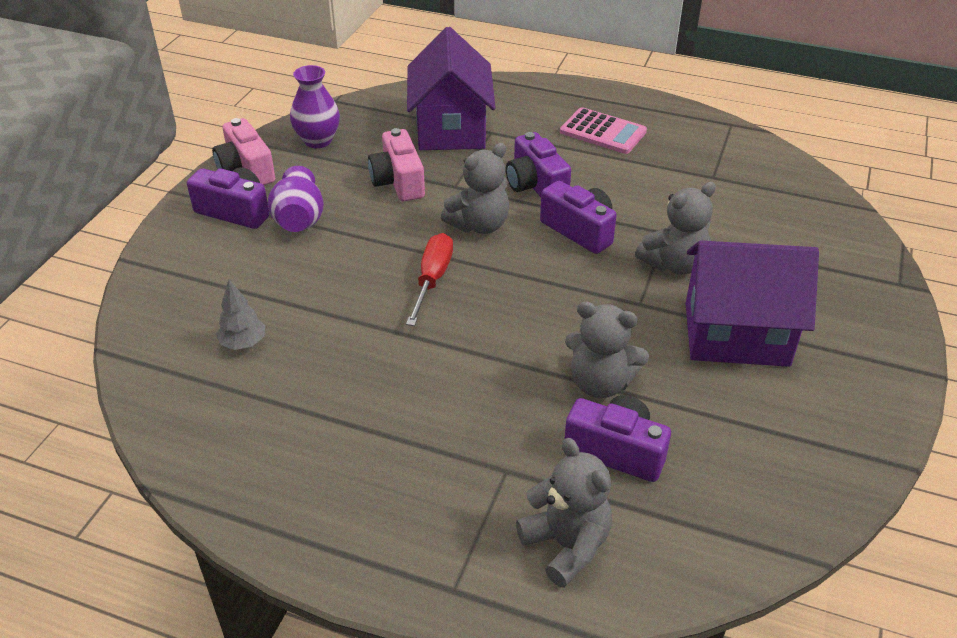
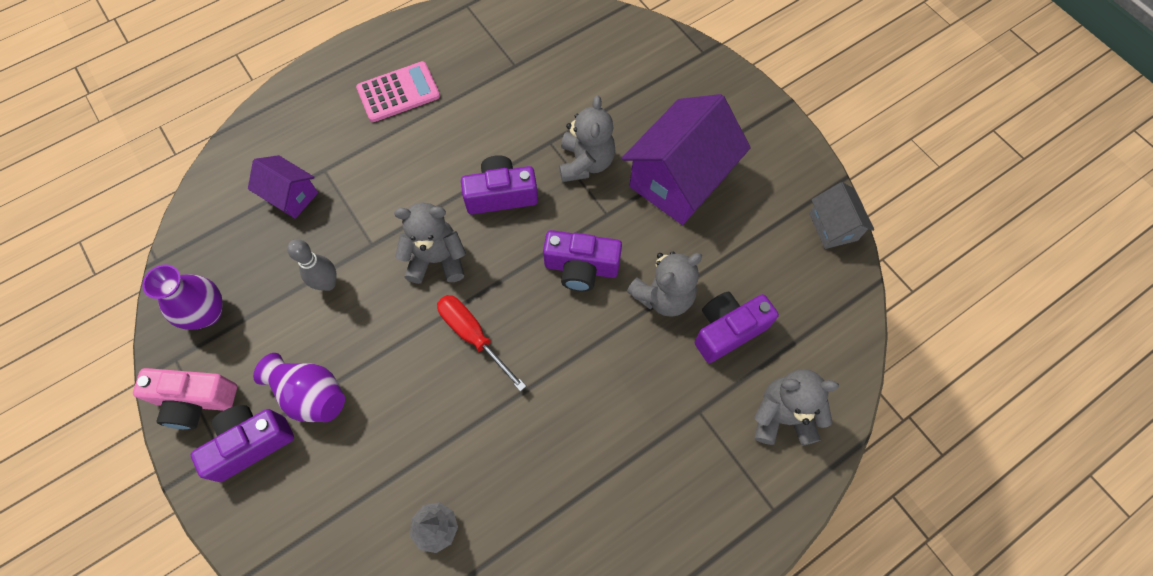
camera: 55 degrees left, 25 degrees up
(398, 182) = (328, 283): pink camera -> grey bowling pin
(451, 129) = (291, 196): purple house -> purple house, size x0.52
(479, 225) = (437, 259): grey teddy bear -> grey teddy bear turned 90 degrees counterclockwise
(535, 185) = (422, 186): purple camera -> purple camera (581, 268)
(837, 485) = (833, 227): none -> grey house

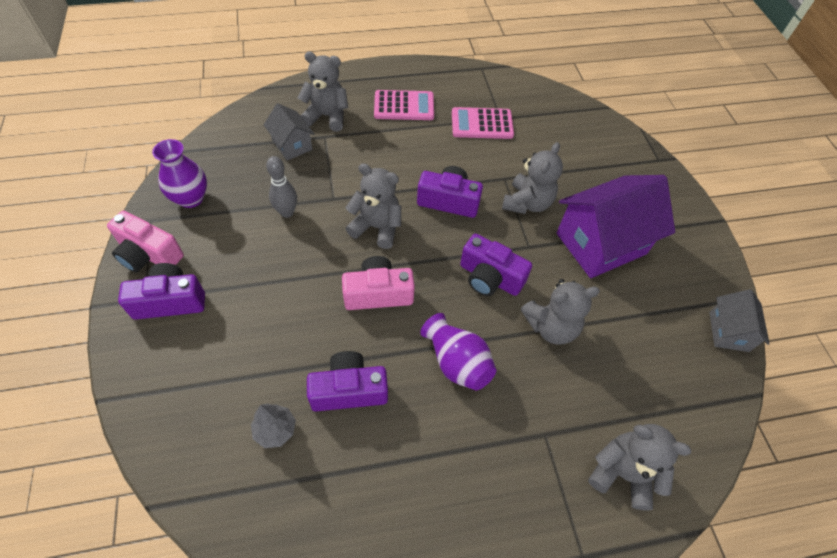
camera: 20 degrees right, 10 degrees down
(291, 196) = (292, 145): purple house -> grey house
(311, 394) = (233, 285): purple vase -> purple vase (457, 362)
(314, 141) = (327, 116): none -> grey teddy bear
(473, 336) = (378, 293): red screwdriver -> pink camera
(497, 81) = (482, 124): none -> pink calculator
(727, 330) = (598, 377): purple camera -> purple camera (349, 390)

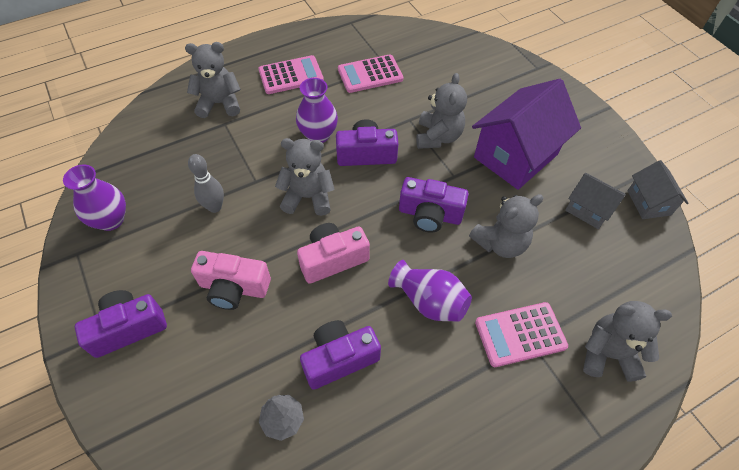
camera: 15 degrees left, 0 degrees up
(148, 254) = (87, 288): pink camera -> pink camera (234, 288)
(292, 145) = (195, 140): grey house -> grey house (588, 209)
(409, 170) = (318, 135): none -> purple vase
(537, 424) = (520, 334): none -> pink calculator

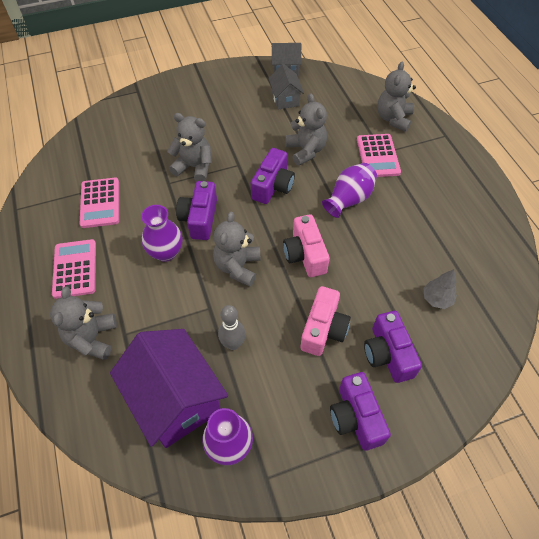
camera: 80 degrees left, 0 degrees up
(339, 359) = (391, 259): purple camera -> purple camera (387, 354)
(515, 156) = (227, 125): purple house -> purple house (176, 399)
(588, 209) = (285, 99): grey house -> grey house turned 60 degrees counterclockwise

